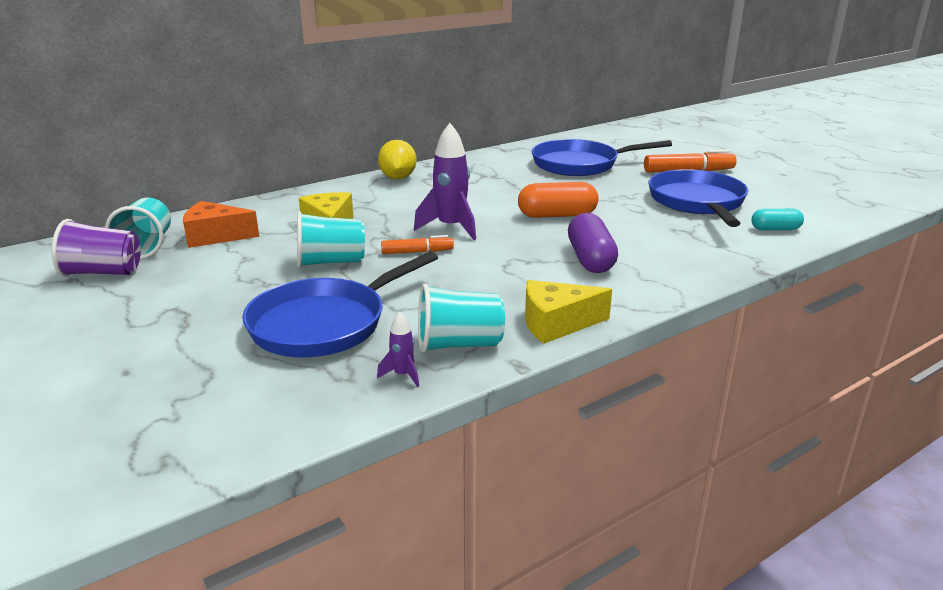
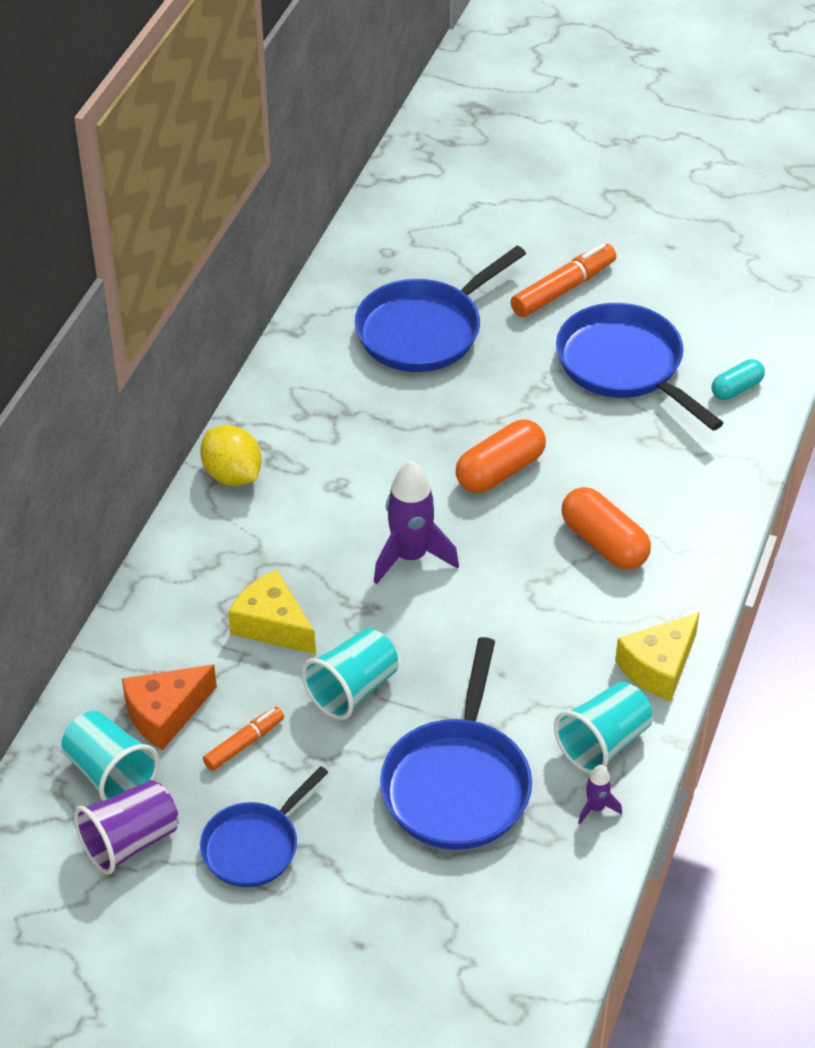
camera: 35 degrees left, 20 degrees up
(158, 300) = (254, 846): none -> blue pan
(417, 252) = (422, 622): orange marker -> orange marker (244, 744)
(590, 259) = (604, 543): purple capsule -> orange capsule

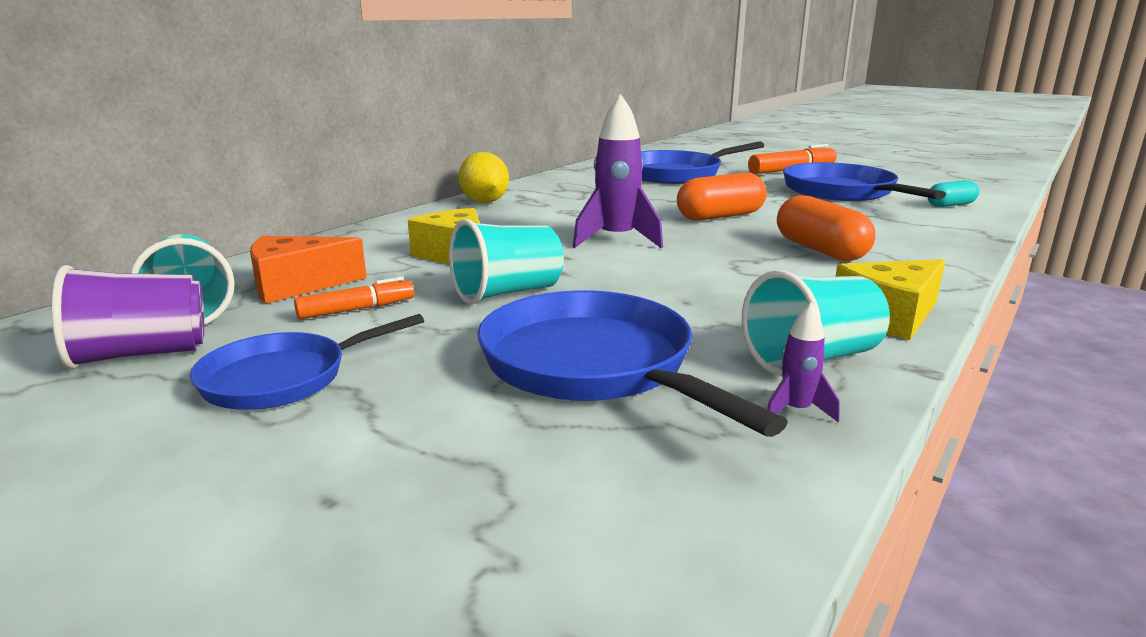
camera: 15 degrees right, 25 degrees down
(457, 784) = (594, 365): blue pan -> blue pan turned 120 degrees clockwise

